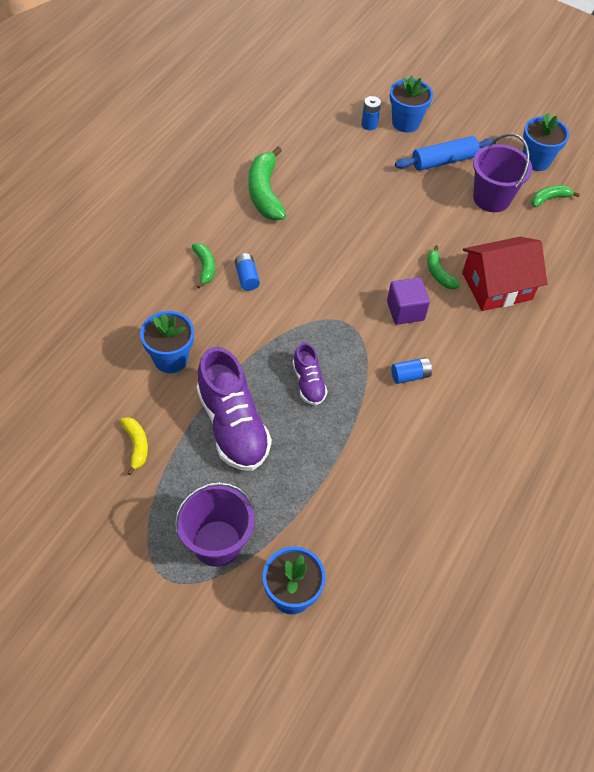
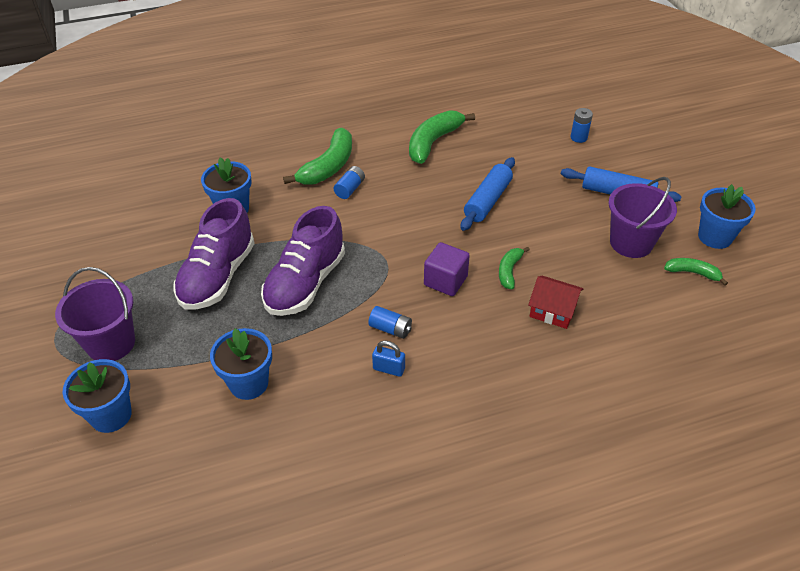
camera: 45 degrees right, 10 degrees down
(136, 446) = (143, 248): yellow banana -> none
(205, 267) = (328, 167): green banana -> green banana, size x1.84
(308, 383) = (305, 283): purple shoe -> purple shoe, size x1.90
(363, 222) = (487, 201): none -> blue rolling pin
(405, 123) = (614, 150): blue flower pot -> blue flower pot (249, 383)
(442, 407) = (389, 369): none -> blue padlock
(497, 286) = (553, 310): red house -> red house, size x0.61

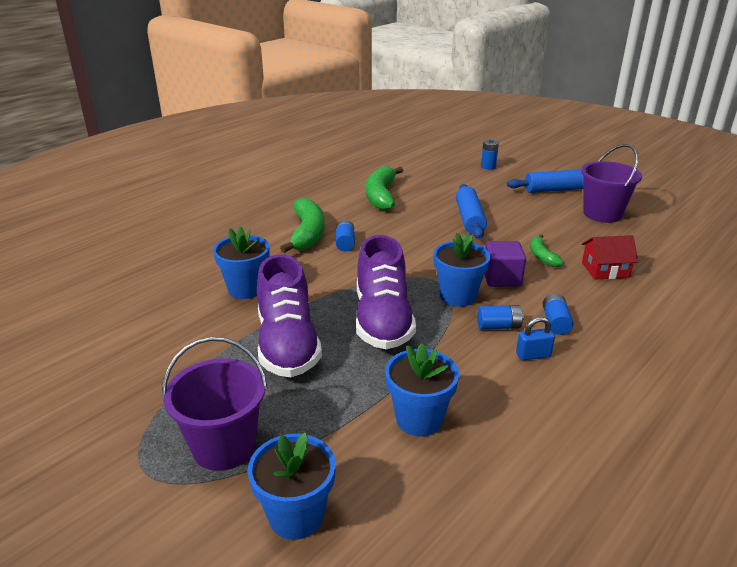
camera: 30 degrees left, 15 degrees down
(442, 346) = (555, 322): none -> blue battery
(692, 273) = (663, 218): green banana -> none
(715, 237) = (649, 195): blue flower pot -> blue flower pot (458, 296)

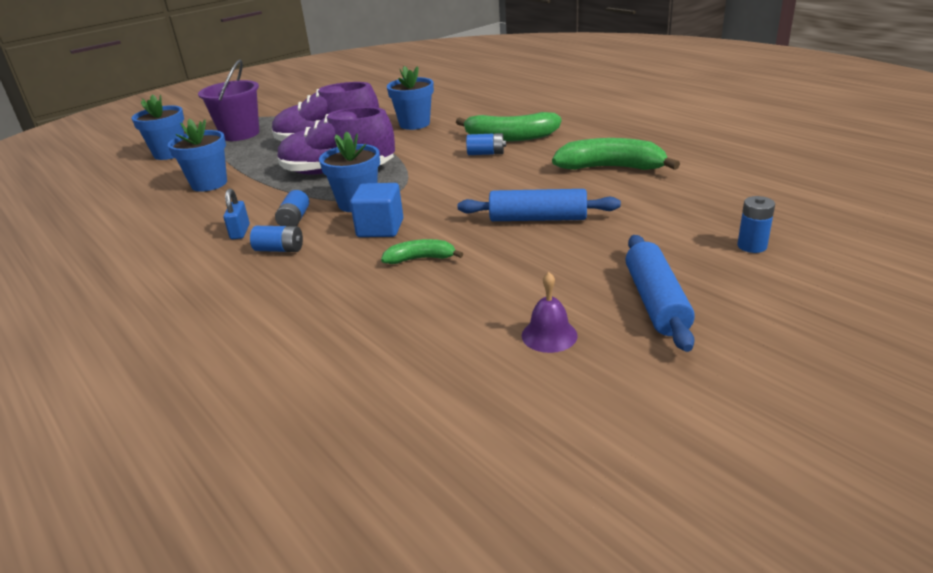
camera: 100 degrees right, 0 degrees up
(501, 278) = (380, 228): purple cube -> blue cube
(602, 214) = (549, 335): purple bucket -> purple bell
(605, 270) = (367, 301): red house -> none

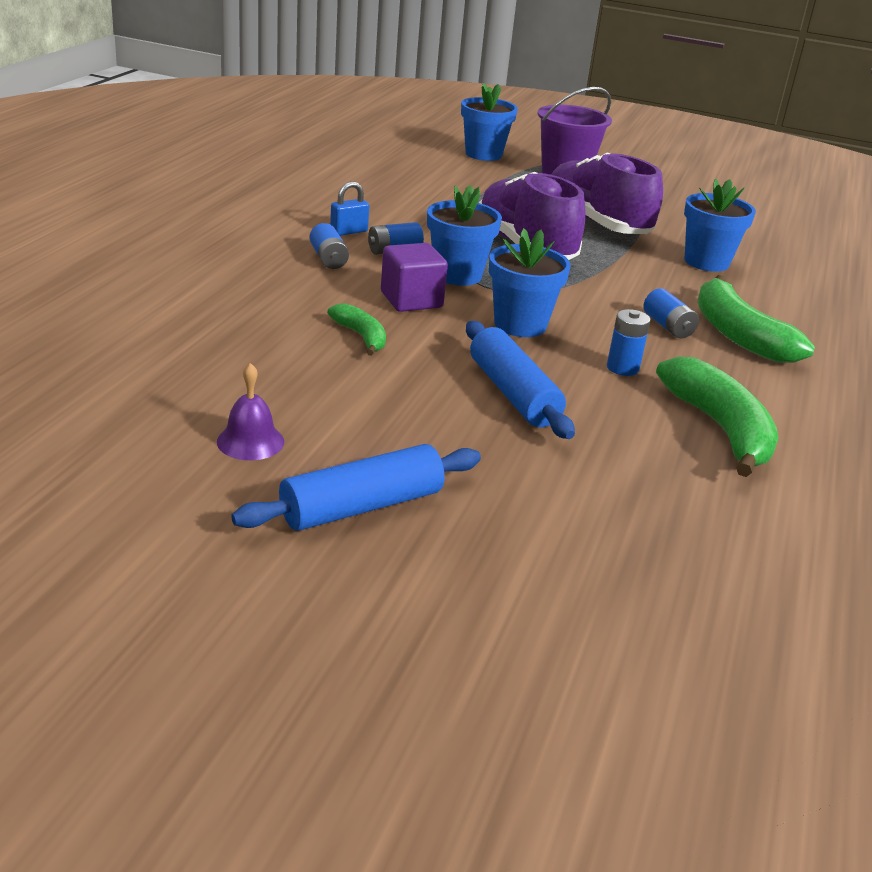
camera: 55 degrees right, 0 degrees up
(209, 184) = (435, 190): blue flower pot -> blue flower pot (520, 325)
(380, 228) = (411, 300): blue cube -> purple cube
(752, 246) = (568, 578): blue battery -> blue battery (622, 368)

